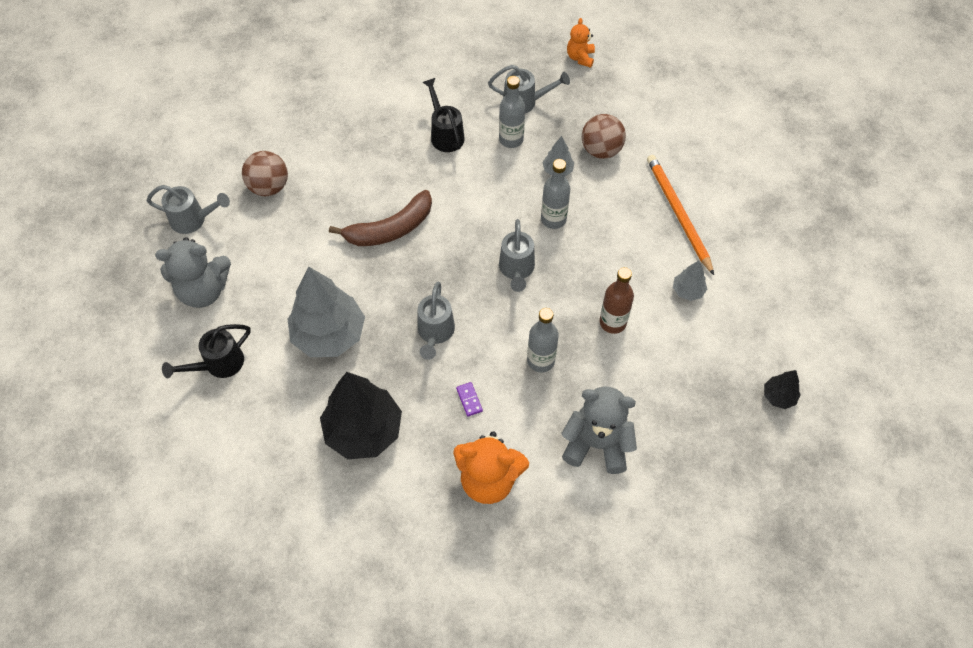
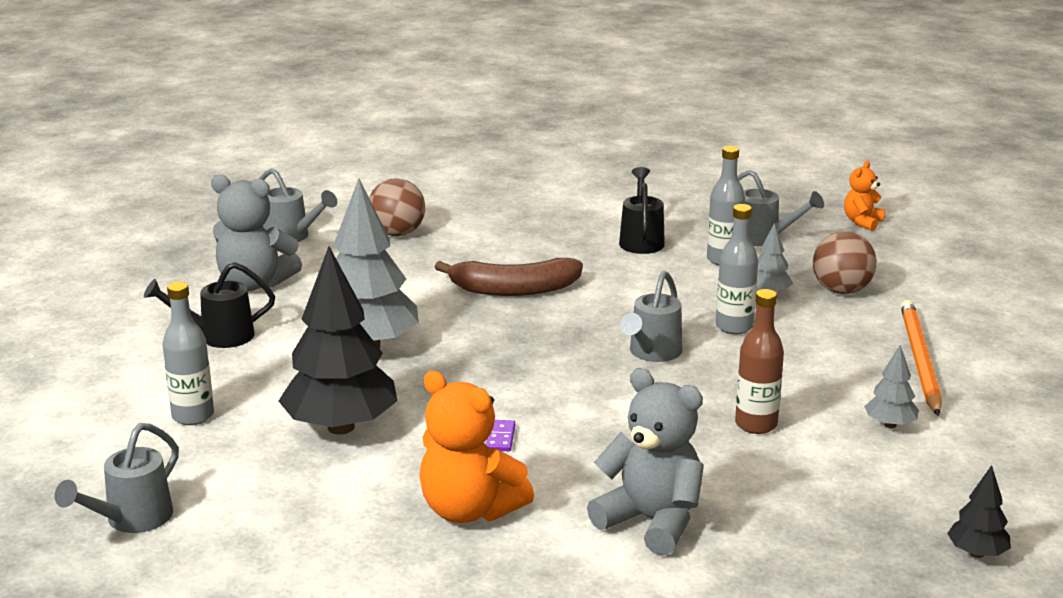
camera: 25 degrees right, 35 degrees down
(435, 333) = (502, 375): grey watering can -> grey watering can (132, 520)
(541, 361) = (626, 431): grey bottle -> grey bottle (193, 416)

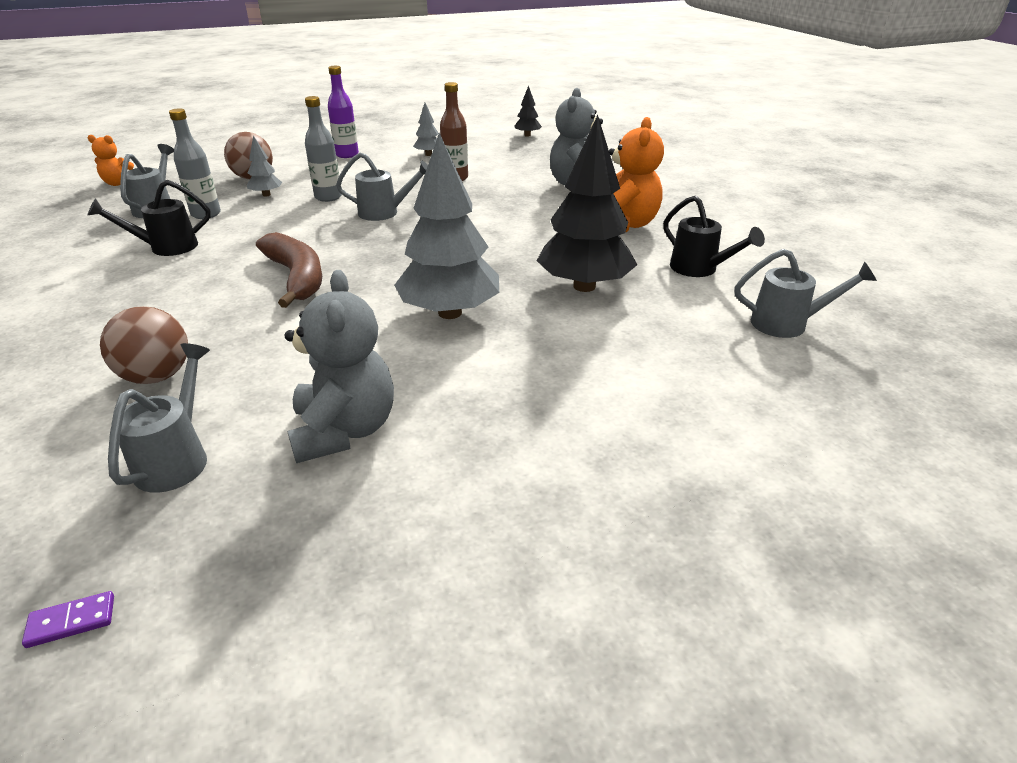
camera: 115 degrees left, 10 degrees up
(193, 416) = (641, 355): grey bottle -> none
(219, 336) = (491, 402): black watering can -> black watering can (699, 269)
(500, 438) = (539, 233): purple domino -> purple domino (71, 621)
(919, 360) = (347, 155): orange pencil -> purple bottle

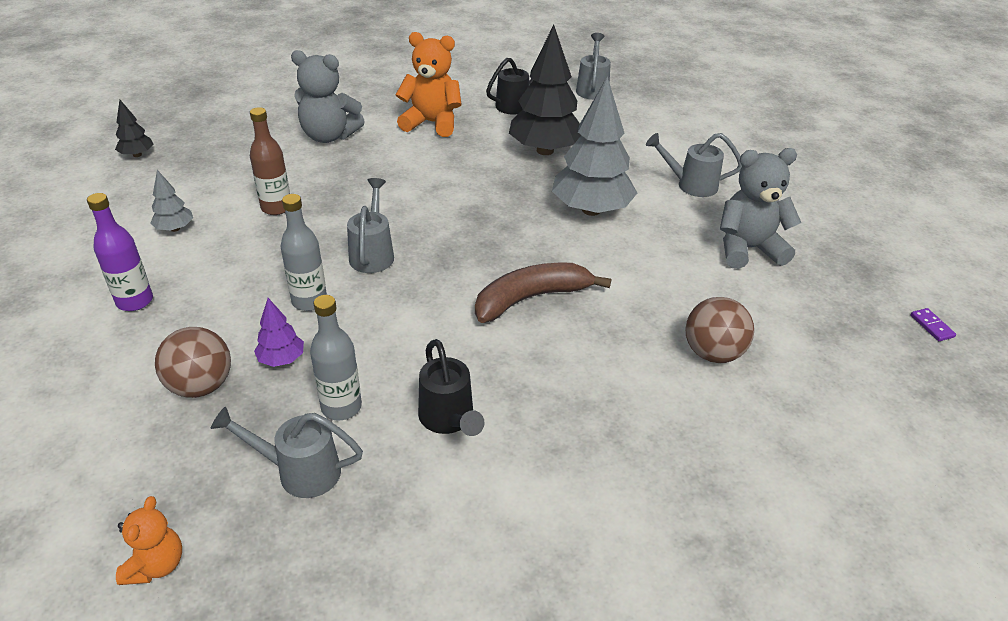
camera: 90 degrees left, 5 degrees up
(177, 458) = (801, 318): grey watering can -> grey watering can (691, 185)
(266, 195) = (281, 359): grey tree -> purple tree

